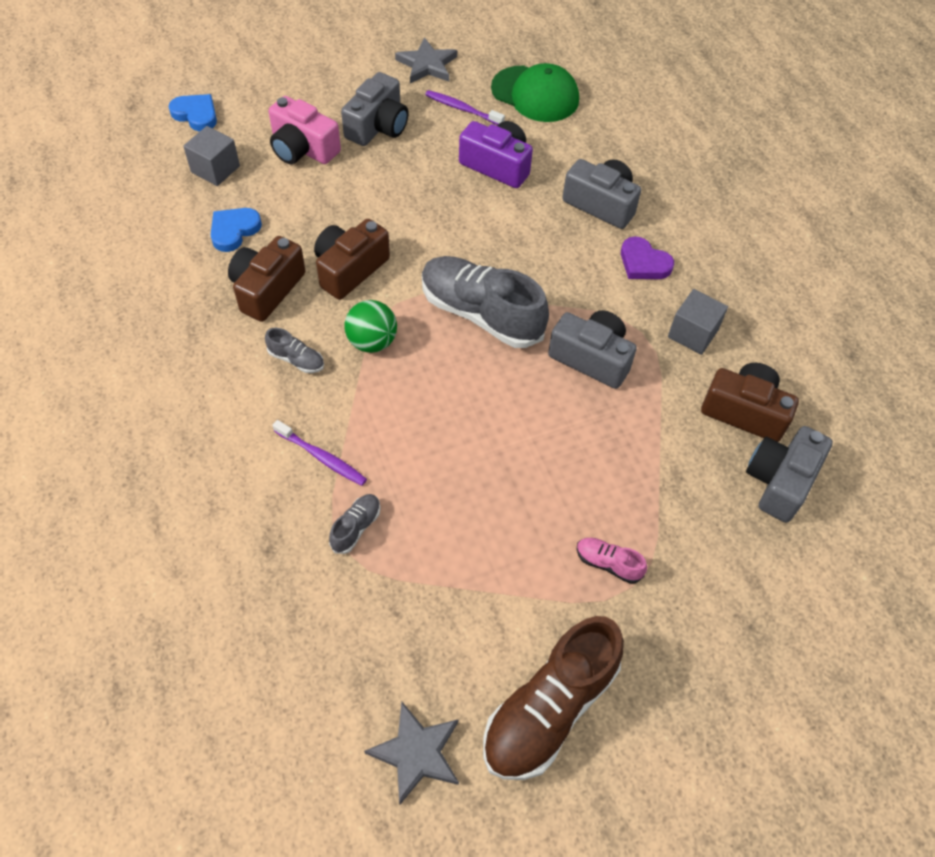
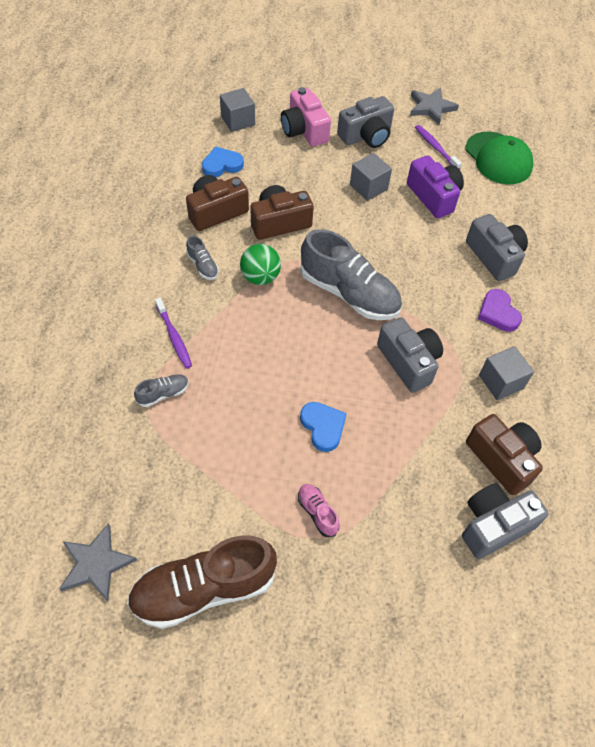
camera: 30 degrees right, 0 degrees up
(196, 115) = (250, 81): blue heart -> blue heart (323, 427)
(420, 185) = (368, 187): none -> grey cube
(481, 314) = (349, 293): grey shoe -> grey shoe turned 150 degrees clockwise

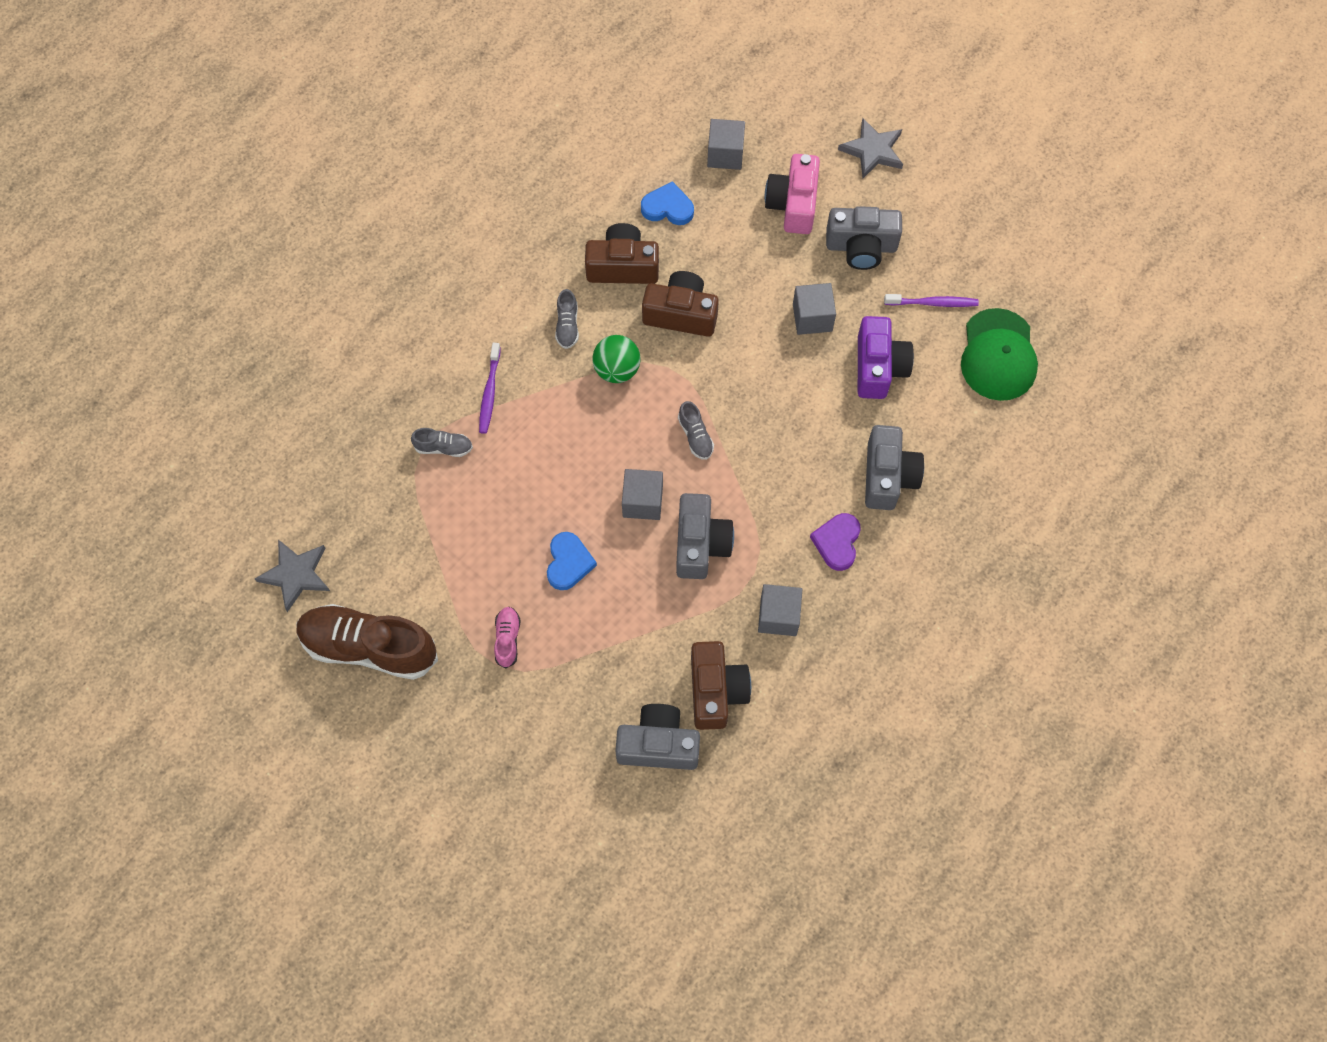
camera: 35 degrees right, 10 degrees up
(345, 355) = (642, 501): none -> grey cube
(349, 293) = (695, 436): grey shoe -> grey shoe, size x0.43
(431, 107) = (972, 244): grey star -> grey star (872, 150)
(435, 147) = (933, 303): purple toothbrush -> purple toothbrush turned 90 degrees clockwise

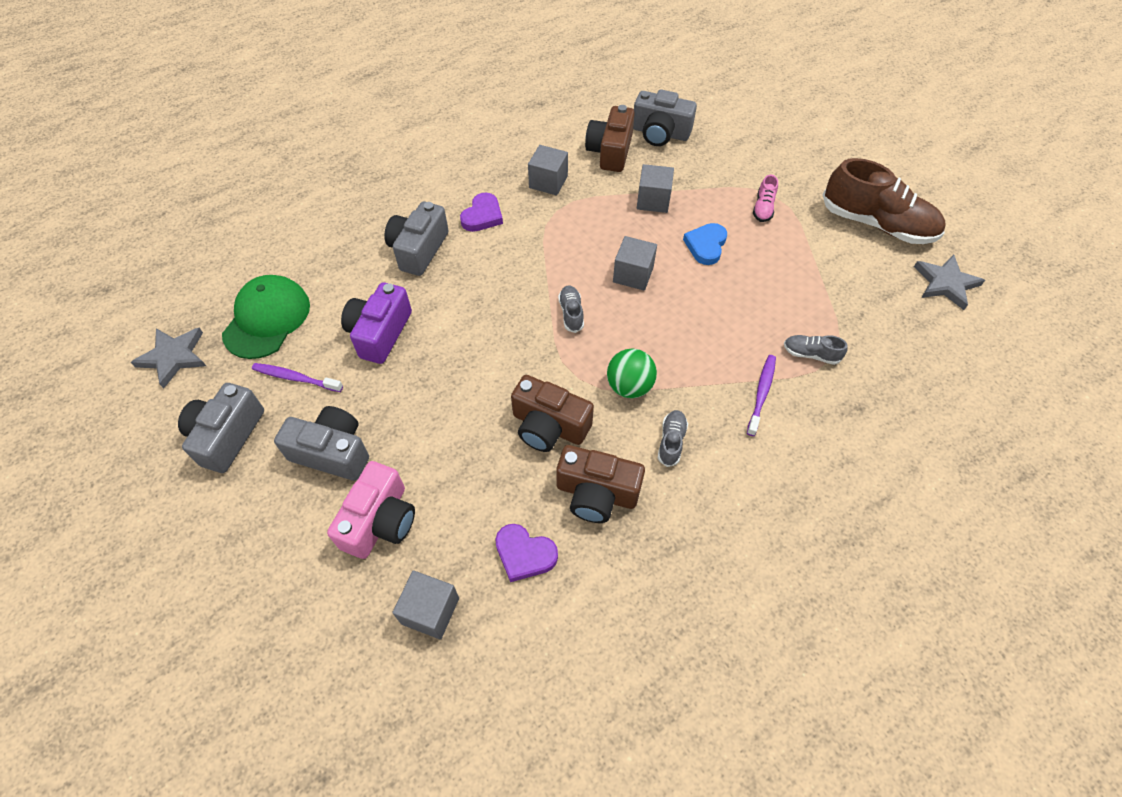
camera: 165 degrees left, 10 degrees down
(668, 207) = (524, 554): blue heart -> purple heart
(700, 544) = (593, 236): grey camera -> grey camera (227, 436)
(812, 317) = (419, 392): grey cube -> grey cube (653, 200)
(872, 150) = (254, 568): grey star -> grey star (174, 357)

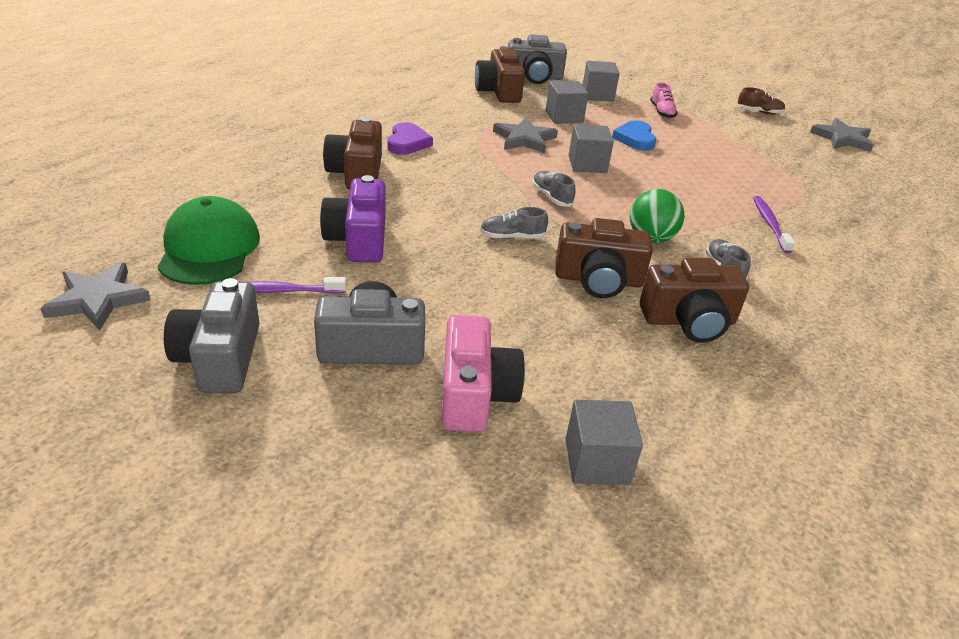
camera: 25 degrees left, 20 degrees down
(419, 250) = (356, 173): grey camera -> brown camera
(524, 554) = (659, 385): purple heart -> none
(548, 182) = (456, 115): grey cube -> grey cube (597, 95)
(594, 228) = (524, 139): none -> grey star
(810, 354) = (784, 193): grey shoe -> grey shoe (512, 237)
(876, 224) = (759, 112): brown shoe -> brown shoe, size x0.43

